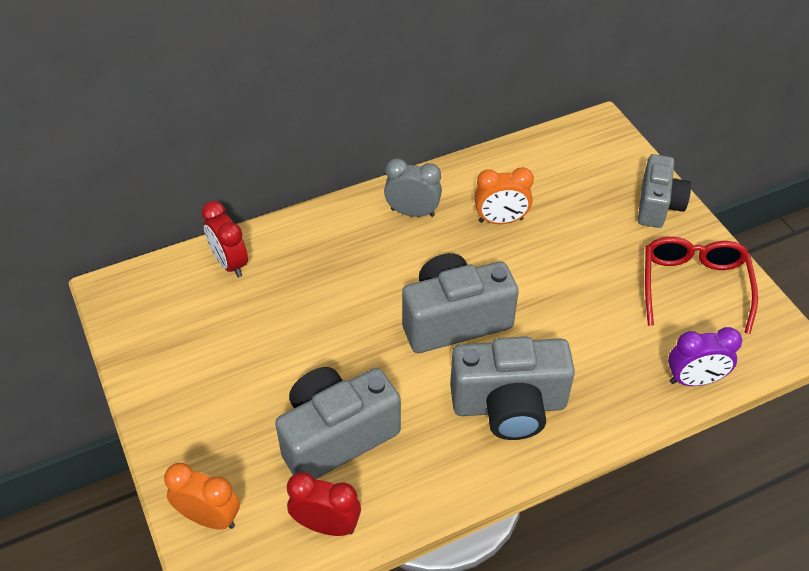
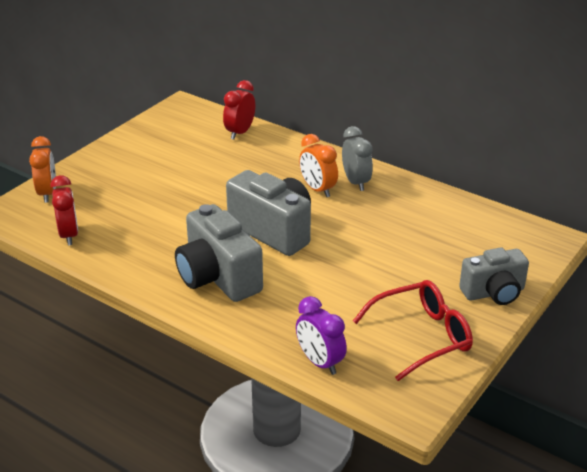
camera: 60 degrees right, 15 degrees down
(336, 436) = (137, 216): grey camera -> none
(501, 220) = (390, 221): orange clock -> orange clock (317, 189)

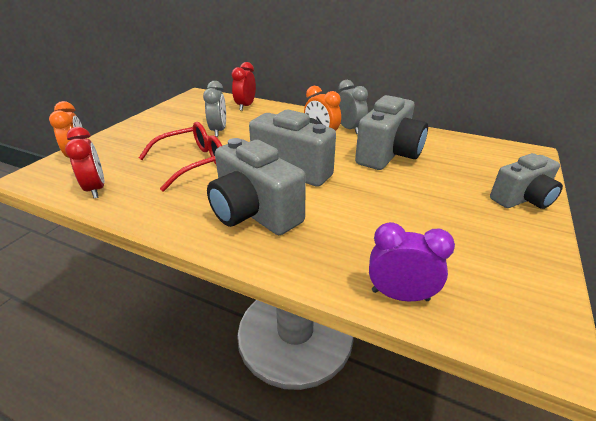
camera: 10 degrees left, 0 degrees up
(200, 170) = (218, 131): none -> grey clock
(320, 362) = (400, 295): purple clock -> purple clock turned 150 degrees clockwise
(384, 224) = (388, 155): none -> grey camera
(422, 336) = (490, 249): red glasses -> red glasses (193, 163)

